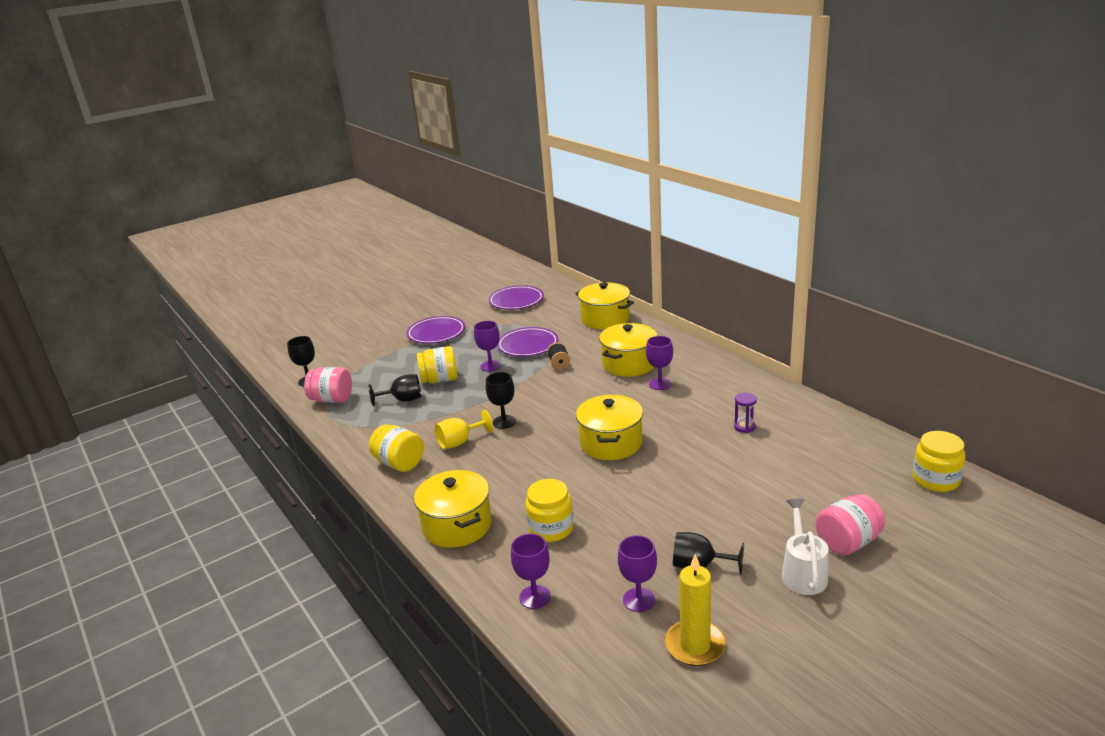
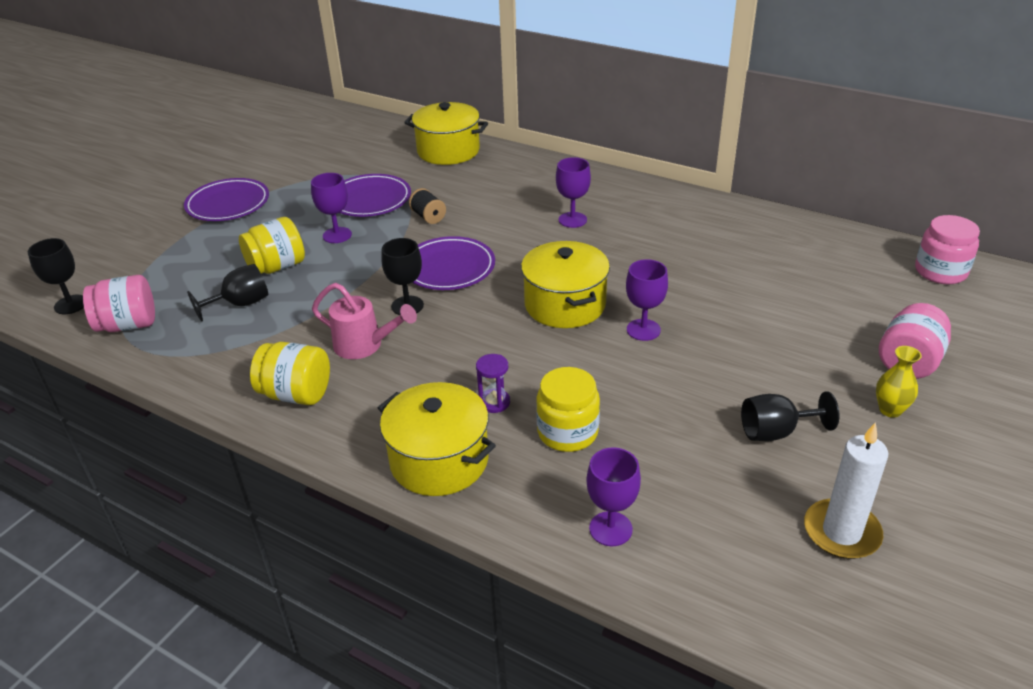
camera: 25 degrees left, 10 degrees up
(460, 442) = (364, 345): yellow goblet -> pink watering can
(516, 301) = (314, 145): purple plate -> purple plate (449, 268)
(629, 364) = (517, 202): yellow pot -> none
(639, 600) = (738, 494): purple goblet -> purple goblet (643, 330)
(695, 645) = (841, 532): yellow candle -> white candle
(744, 427) = (705, 253): purple hourglass -> purple hourglass (494, 402)
(803, 573) = (890, 410): white watering can -> yellow vase
(935, 480) = (940, 271): yellow jar -> pink jar

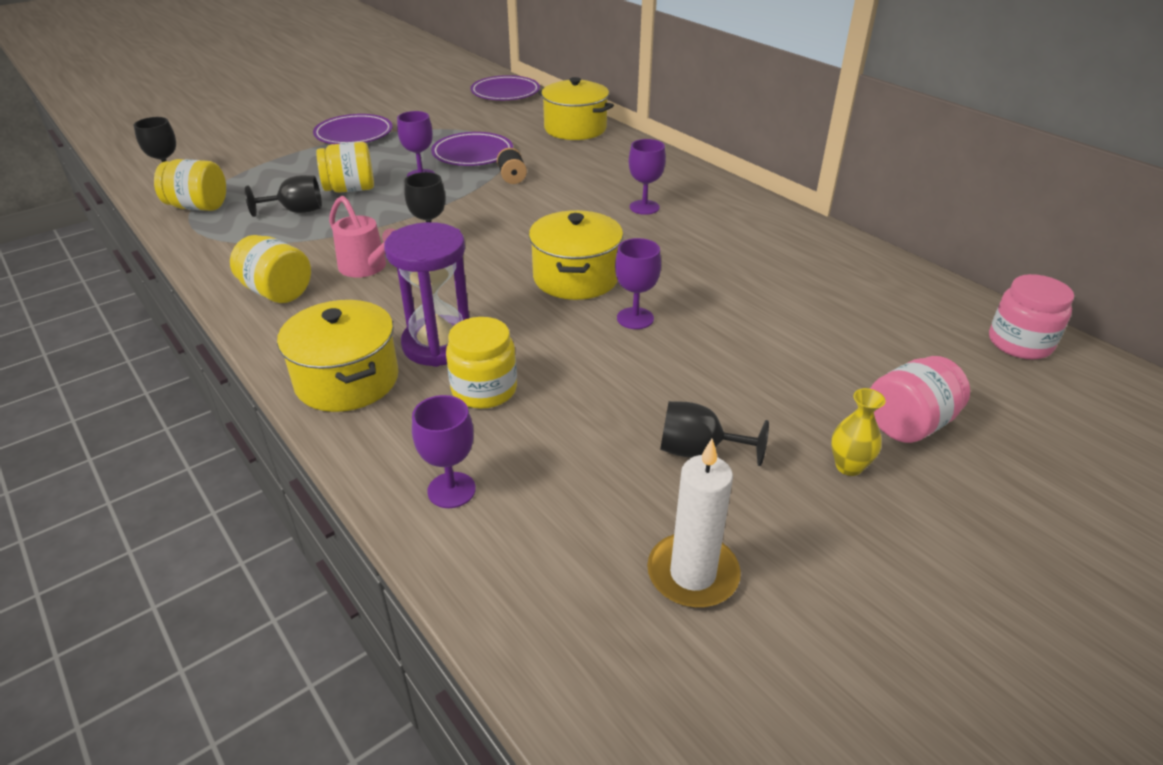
camera: 20 degrees right, 0 degrees up
(128, 325) = (198, 207): pink jar -> yellow jar
(449, 268) = (494, 222): purple plate -> purple plate (505, 93)
(494, 402) = (438, 344): purple hourglass -> purple hourglass, size x2.20

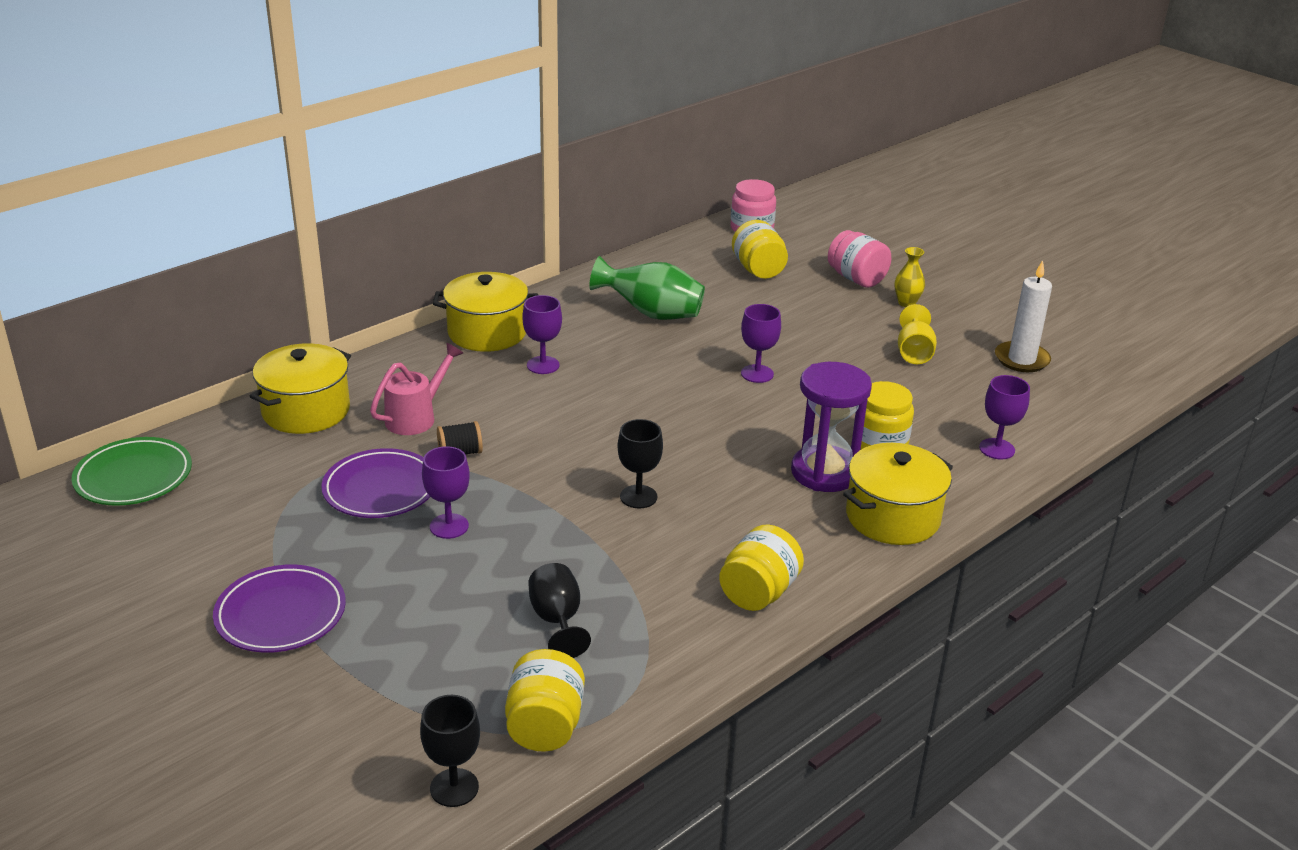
camera: 95 degrees left, 5 degrees down
(350, 189) = (489, 583): yellow jar -> yellow jar (758, 270)
(367, 268) = (695, 536): pink watering can -> pink watering can (416, 417)
(505, 93) = (133, 477): purple plate -> green plate
(576, 278) = (694, 403): yellow pot -> yellow pot (487, 332)
(698, 451) = (914, 353): black goblet -> yellow goblet
(755, 262) = (651, 314): none -> green vase

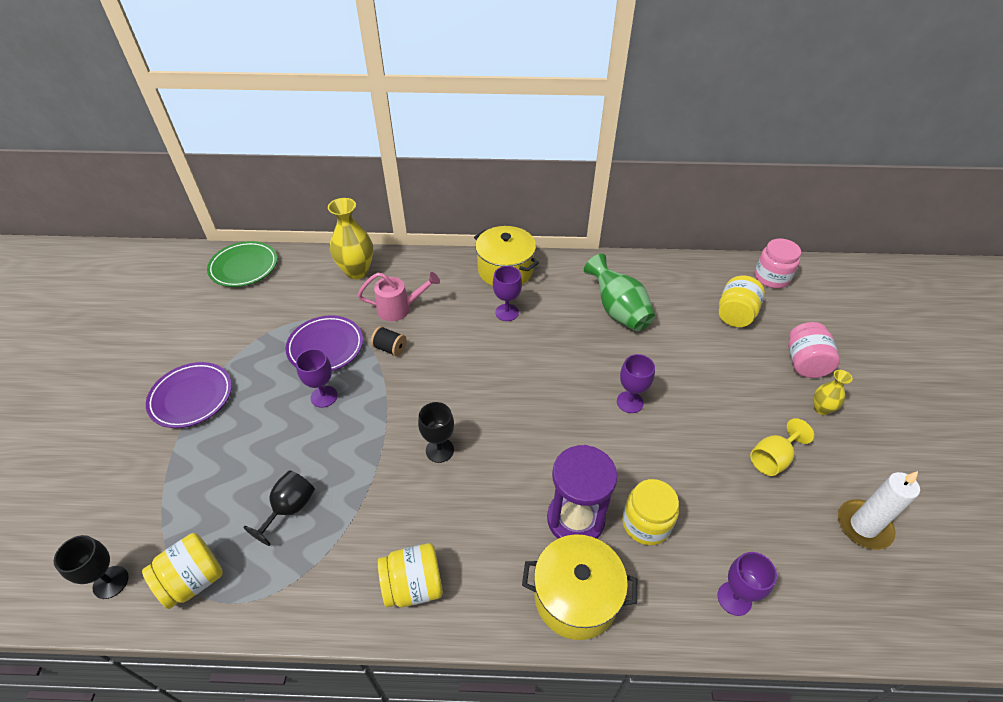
camera: 45 degrees right, 15 degrees up
(306, 411) = (357, 271): yellow pot -> yellow vase

